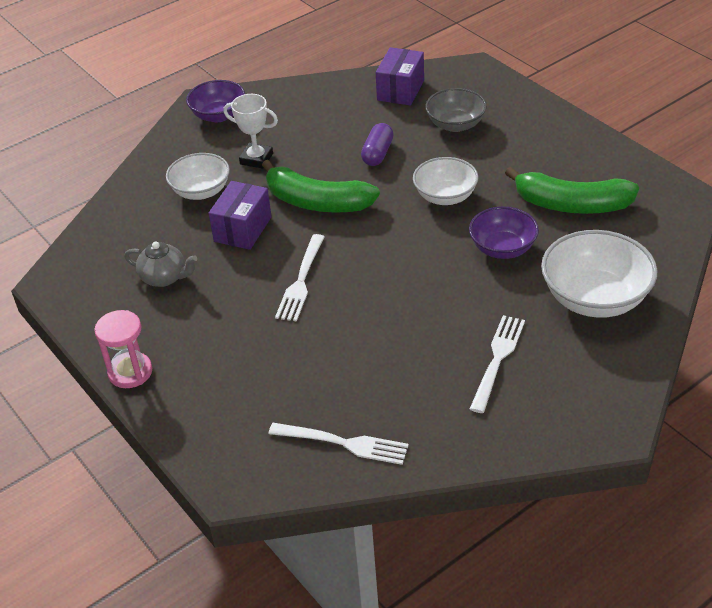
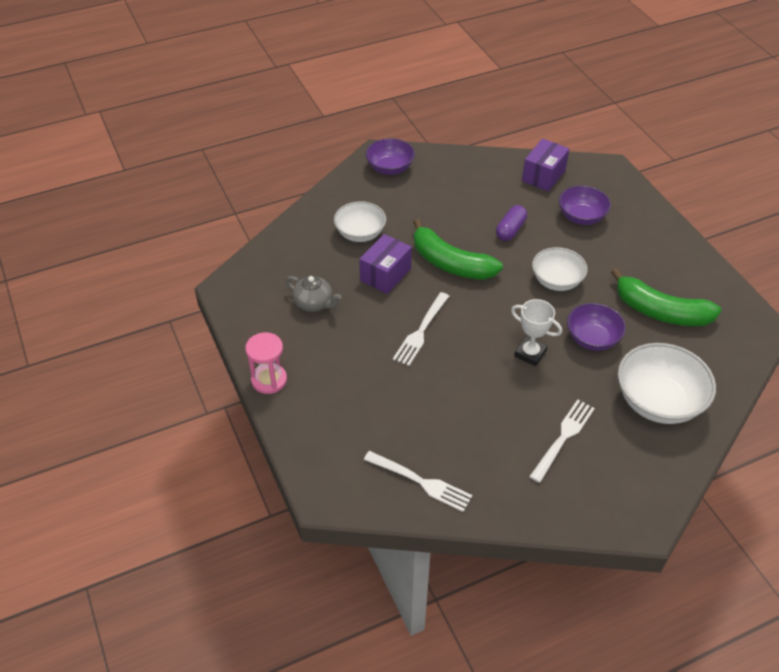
camera: 10 degrees right, 5 degrees up
(256, 159) = (411, 214): white trophy -> white trophy (530, 353)
(455, 124) = (581, 217): grey bowl -> purple bowl

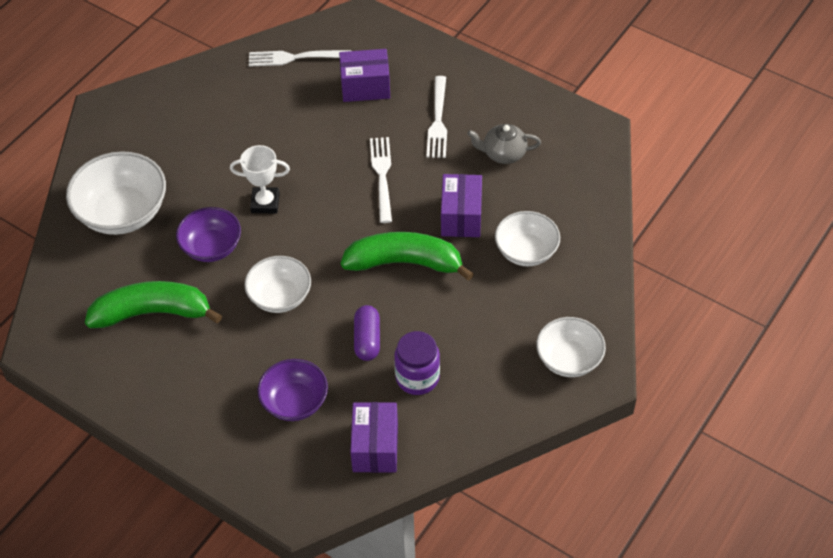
camera: 150 degrees right, 5 degrees up
(269, 380) = (480, 72): pink hourglass -> none
(377, 416) = (365, 87): none -> purple box
(390, 168) = (569, 359): purple bowl -> white bowl
(492, 197) = (417, 377): none -> purple jar
(563, 438) = (196, 142): white fork -> white fork (438, 120)

